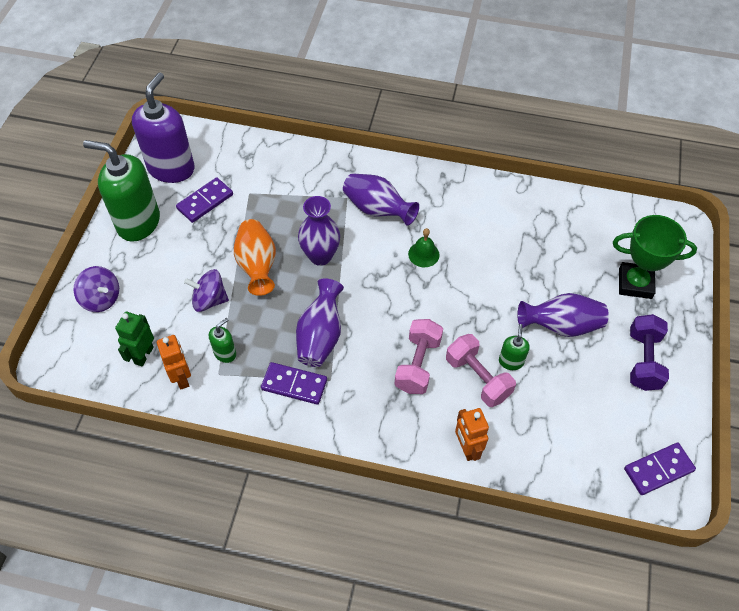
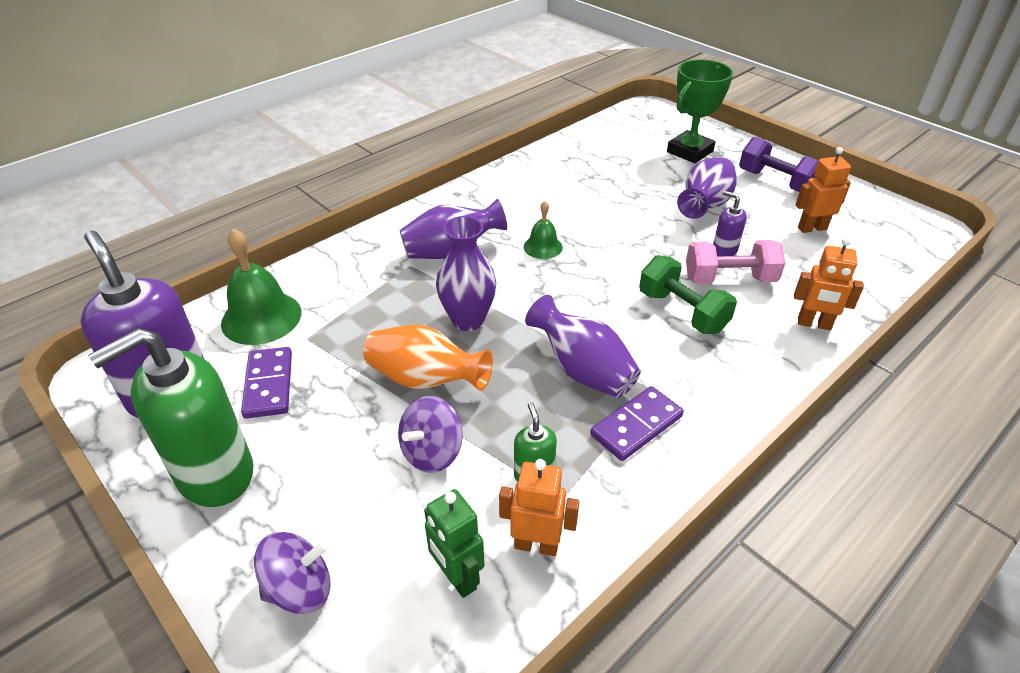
camera: 55 degrees left, 15 degrees down
(249, 162) = (261, 317): none -> green bell
(417, 364) = (682, 312): pink dumbbell -> green dumbbell
(511, 361) = (724, 250): green soap dispenser -> purple soap dispenser
(593, 409) = (812, 228): none -> orange robot
(658, 470) = (898, 223): purple domino -> none

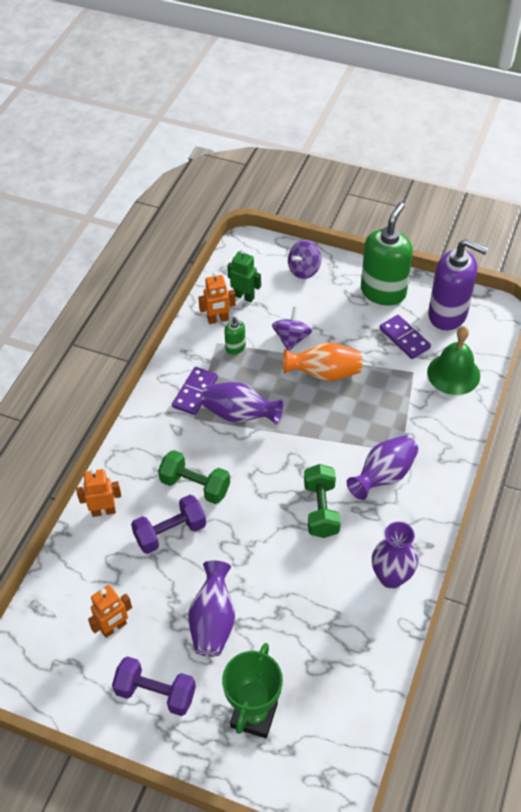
camera: 155 degrees right, 10 degrees up
(468, 320) = (329, 422): purple vase -> purple vase (391, 577)
(543, 247) = (321, 509): green bell -> green dumbbell
(724, 250) = (181, 565): purple soap dispenser -> none
(729, 279) = (170, 532): pink dumbbell -> purple dumbbell

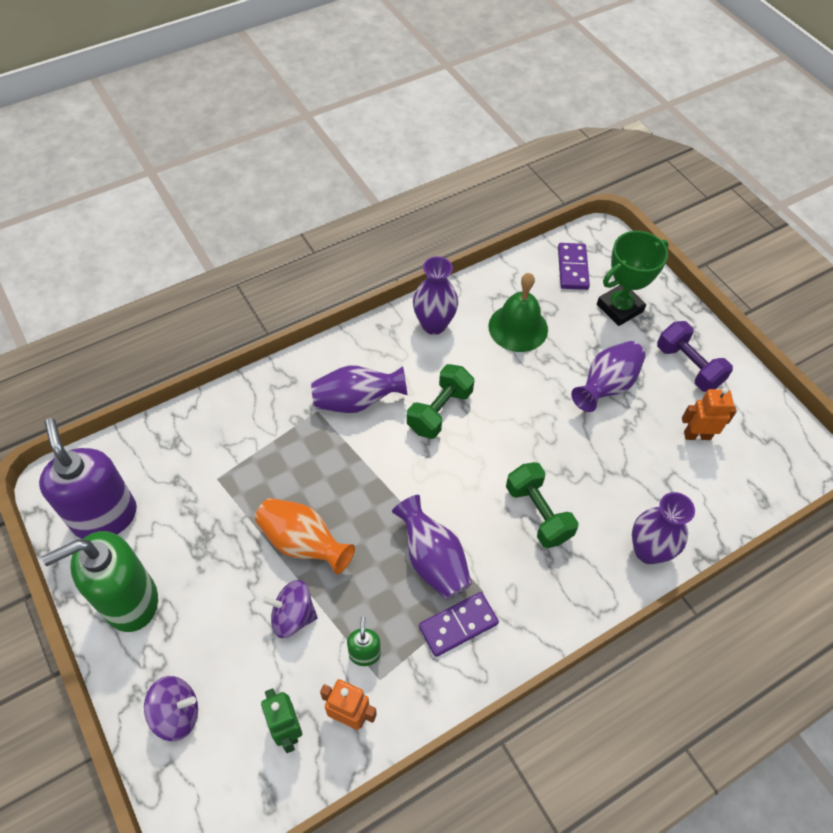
camera: 145 degrees left, 5 degrees up
(103, 511) = (648, 551): orange robot -> purple vase
(170, 532) = (594, 483): purple dumbbell -> none
(291, 339) = (293, 616): purple spinning top -> purple spinning top turned 45 degrees clockwise
(404, 338) = (180, 522): purple domino -> purple domino (572, 268)
(453, 374) = (184, 448): green bell -> green bell (518, 327)

